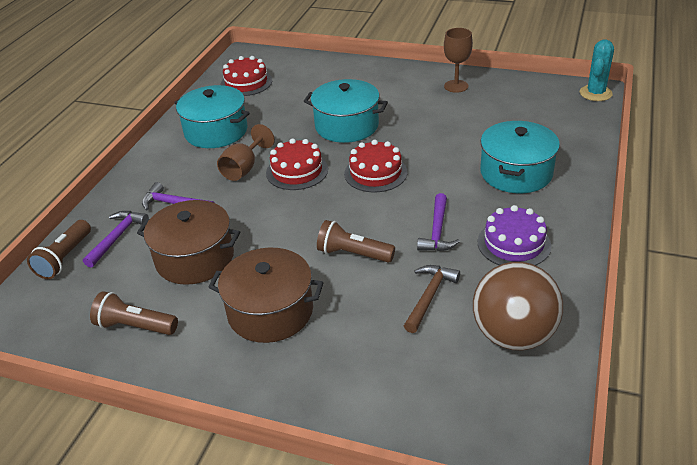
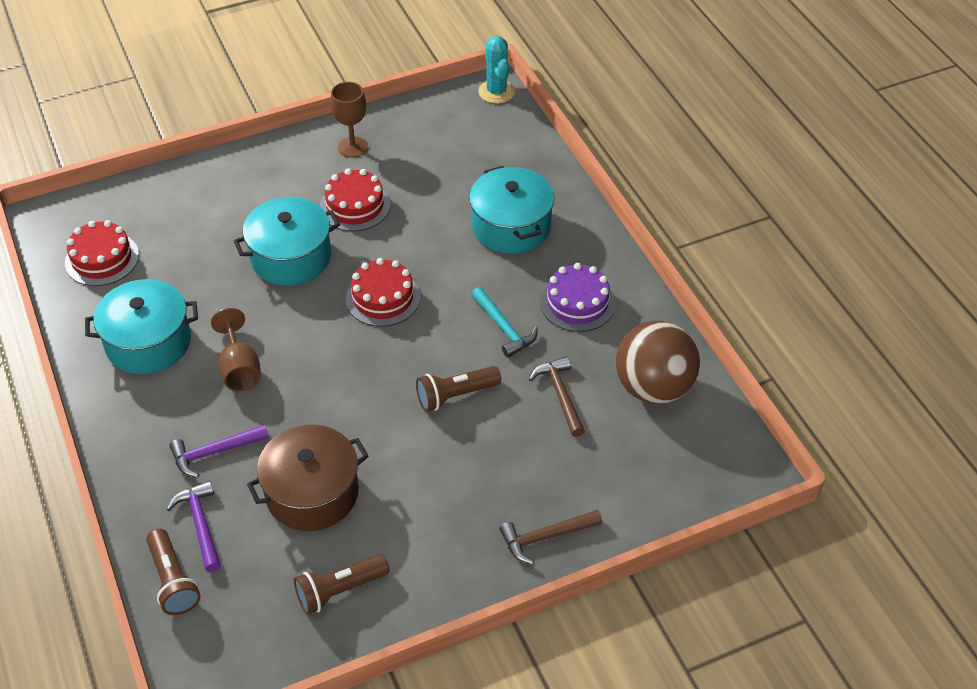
camera: 45 degrees left, 10 degrees up
(270, 311) = (445, 494): brown pot -> none
(297, 171) = (300, 340): red cake -> red cake (355, 206)
(303, 387) = (545, 537): none -> brown hammer
(437, 231) = (503, 328): purple hammer -> turquoise hammer

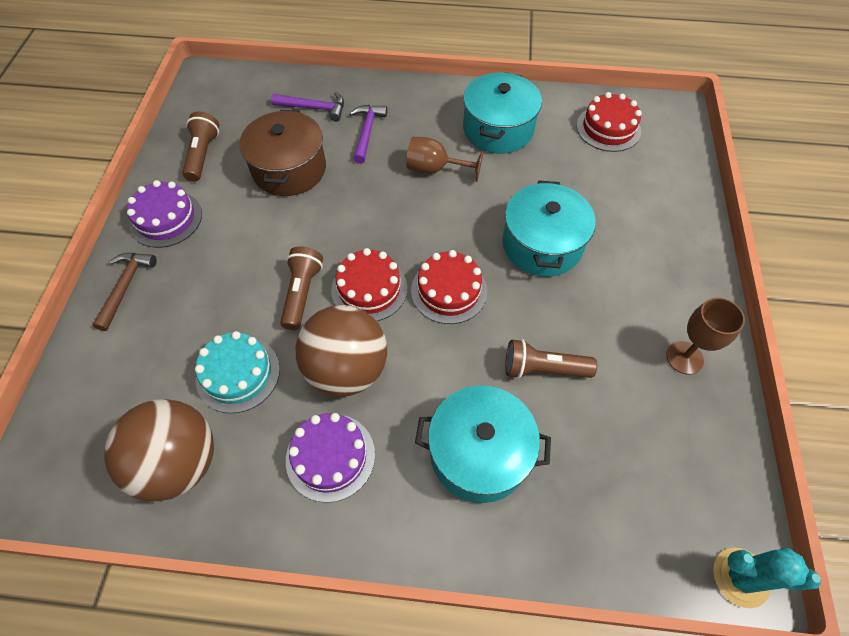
camera: 120 degrees right, 10 degrees up
(173, 580) = (285, 85): brown flashlight -> brown flashlight (543, 369)
(355, 206) = (587, 321): red cake -> red cake (369, 289)
(448, 562) = (166, 219): none -> purple cake
(503, 328) = (347, 369): turquoise hammer -> brown ball
(560, 395) = (238, 374): brown hammer -> turquoise cake

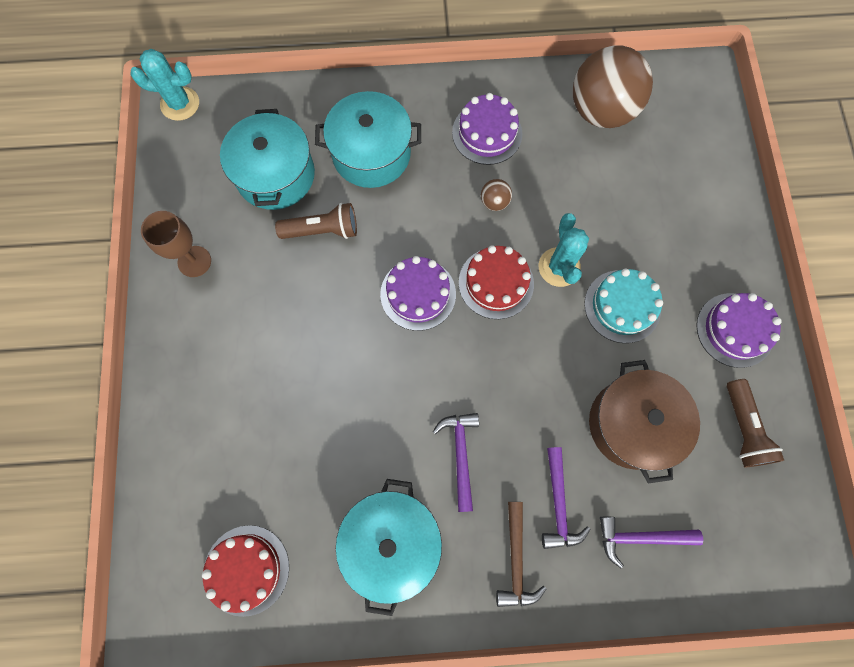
camera: 170 degrees right, 15 degrees up
(126, 287) = (729, 246): brown hammer -> brown hammer (516, 560)
(238, 374) = (586, 183): turquoise cake -> turquoise cake (622, 306)
(302, 293) = (559, 267): brown flashlight -> turquoise cactus
(347, 369) = (494, 202): brown ball -> brown ball, size x0.41
(435, 169) = (460, 454): brown goblet -> purple hammer
(449, 290) = (418, 294): red cake -> purple cake
(542, 244) = (328, 365): turquoise pot -> turquoise pot (275, 175)

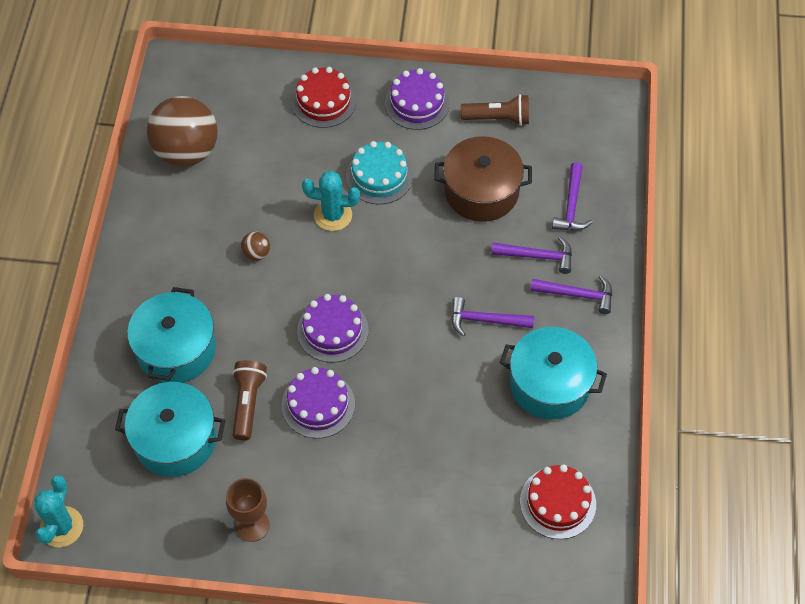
camera: 80 degrees left, 15 degrees down
(487, 133) = (182, 247): purple cake -> purple cake (318, 404)
(496, 283) = (336, 266): red cake -> red cake (324, 101)
(516, 560) = (577, 295): brown hammer -> purple hammer

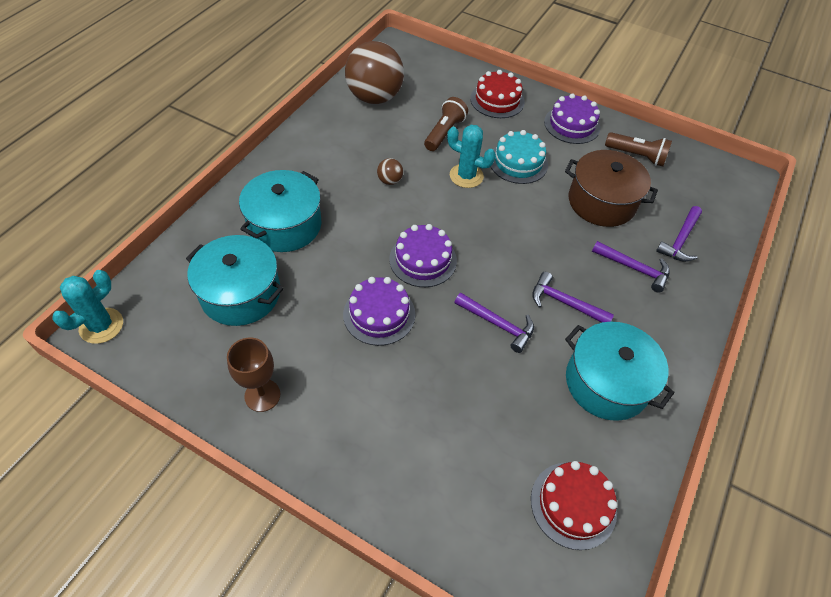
camera: 20 degrees right, 5 degrees down
(248, 403) = (319, 289): brown flashlight -> brown flashlight (444, 133)
(577, 295) = (661, 314): purple hammer -> purple hammer (497, 324)

